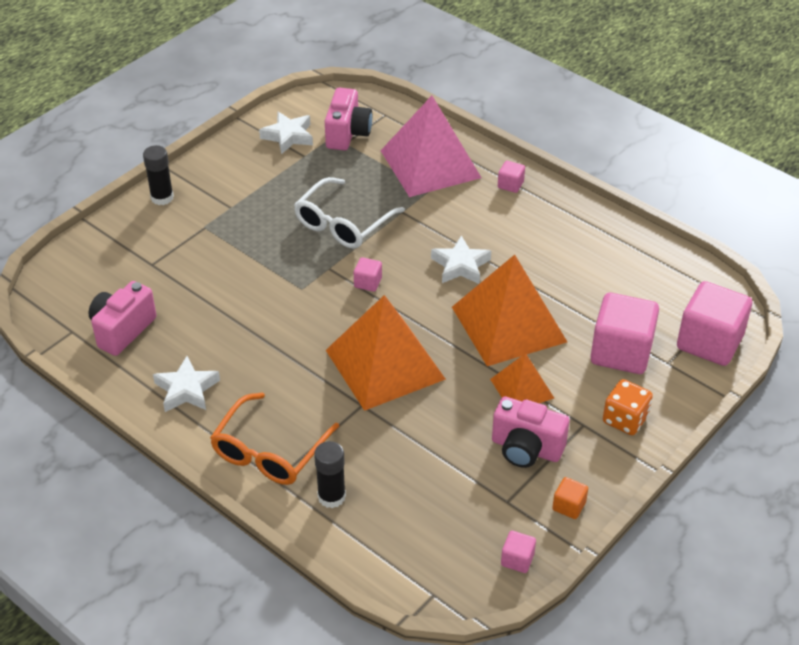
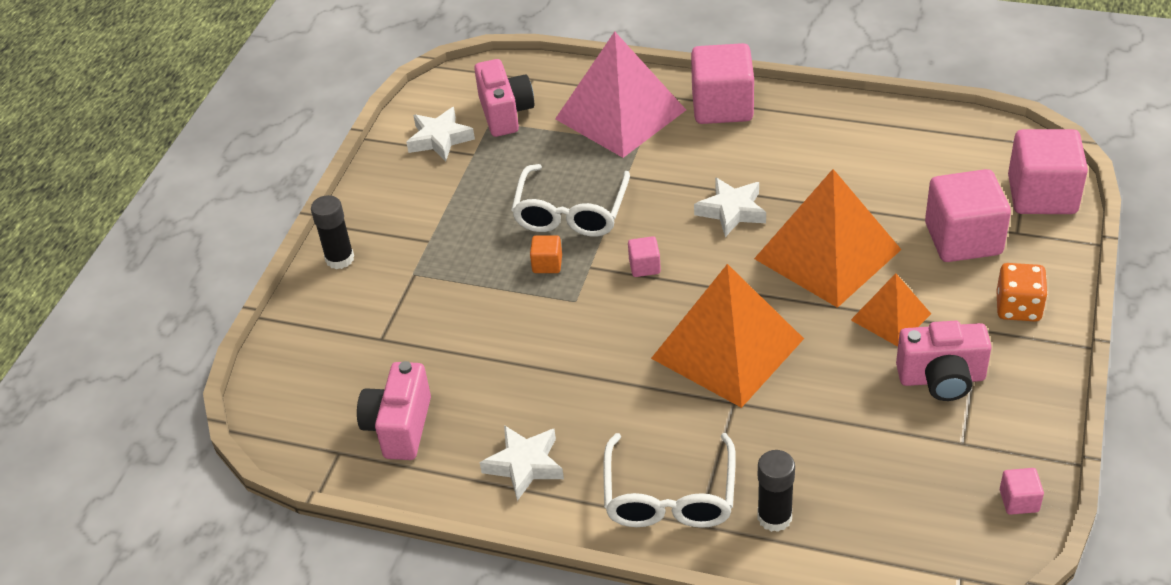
camera: 20 degrees left, 0 degrees up
(270, 451) = (669, 495): orange glasses -> white glasses
(510, 185) = (722, 106): pink cube -> pink cube, size x2.25
(569, 506) = (1029, 421): orange cube -> orange cube (547, 264)

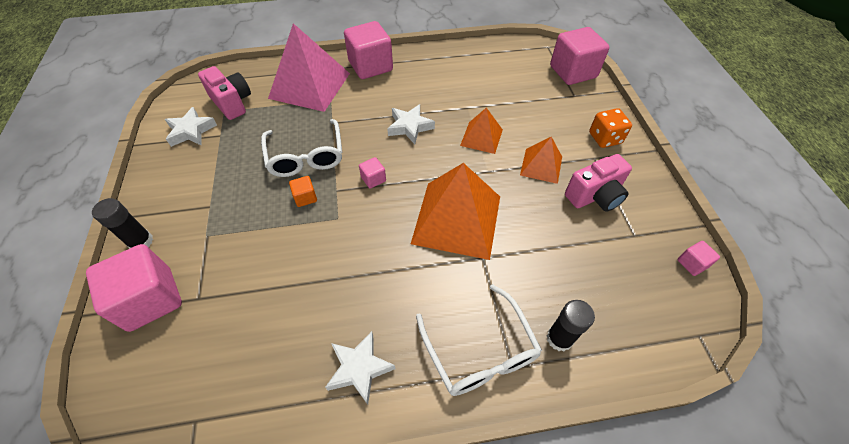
camera: 30 degrees left, 10 degrees up
(399, 427) = (241, 374): pink camera -> none
(827, 254) = (481, 137): orange pyramid -> orange pyramid, size x0.53
(963, 239) = (550, 107): pink cube -> pink cube (151, 299)

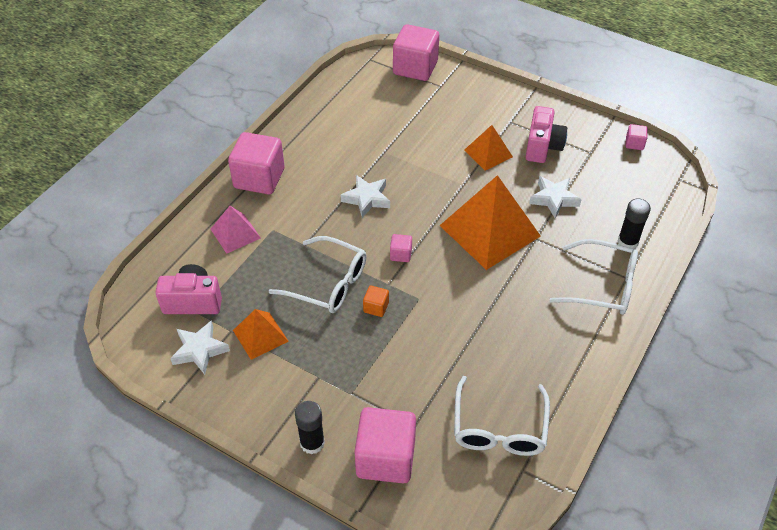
camera: 50 degrees left, 5 degrees down
(235, 367) = (499, 427): none -> white glasses
(310, 85) = (235, 233): pink pyramid -> pink pyramid, size x0.53
(359, 368) = (561, 355): white star -> white star (554, 199)
(481, 137) = (425, 165): orange pyramid -> orange pyramid (260, 335)
(605, 138) = (499, 103): orange dice -> none

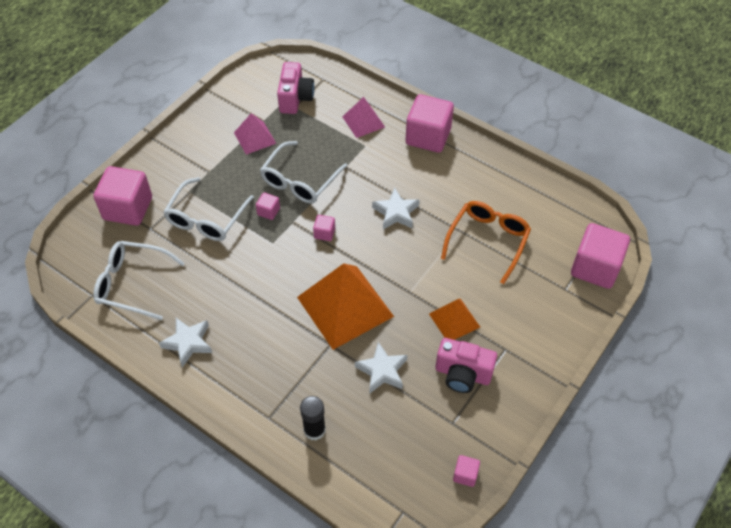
camera: 95 degrees right, 5 degrees up
(199, 350) = (248, 104): white star -> white star (188, 343)
(260, 335) = (255, 138): orange pyramid -> pink pyramid
(312, 443) = (153, 166): black glue stick -> none
(376, 307) = (268, 211): orange cube -> pink cube
(395, 133) = (487, 241): none -> orange glasses
(602, 285) = (262, 392): white glasses -> white glasses (206, 218)

